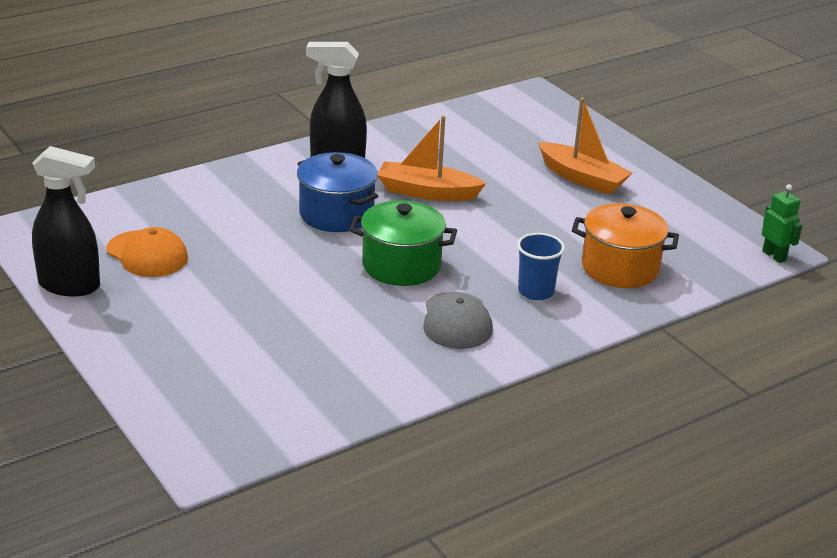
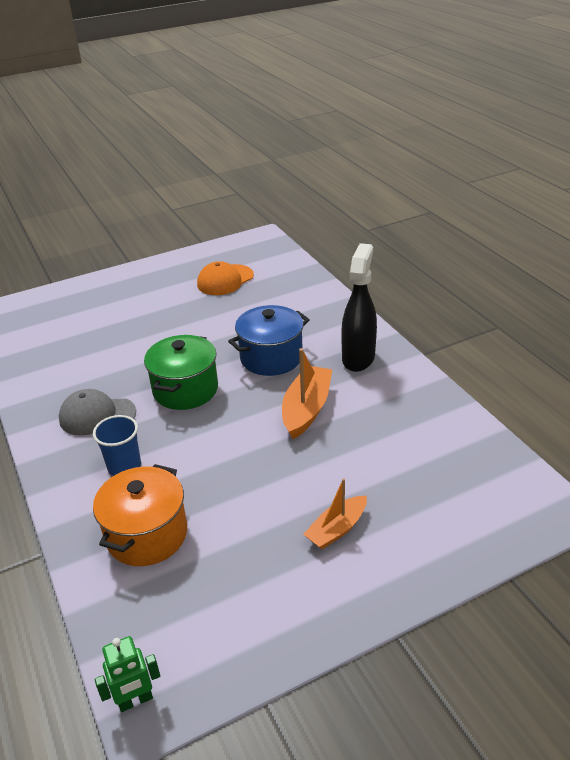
camera: 100 degrees right, 5 degrees up
(70, 285) = (194, 258): black spray bottle -> none
(582, 178) = (337, 529): orange boat -> orange boat, size x0.66

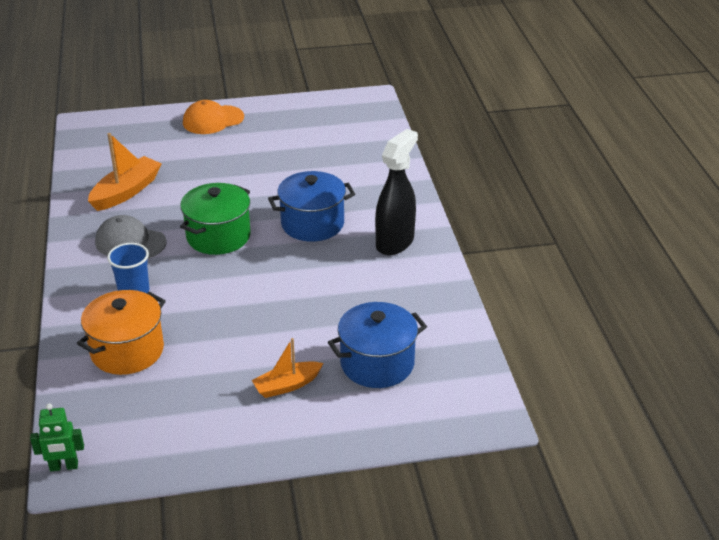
camera: 15 degrees right, 0 degrees up
(225, 280) = (309, 137): orange cap -> orange cap (213, 120)
(306, 409) = (318, 279): orange boat -> orange boat (126, 192)
(413, 481) = (377, 363): none -> blue pot

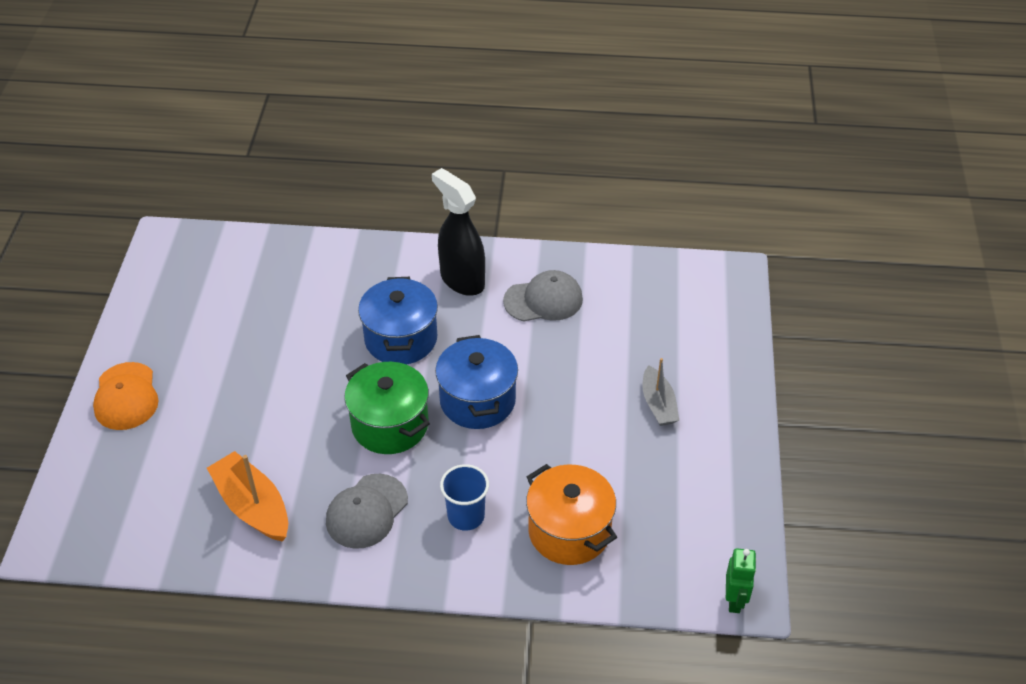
camera: 75 degrees left, 10 degrees up
(287, 385) = (658, 404): orange boat -> grey boat
(377, 363) = (644, 332): blue pot -> blue pot (477, 400)
(392, 293) = (543, 300): none -> grey cap

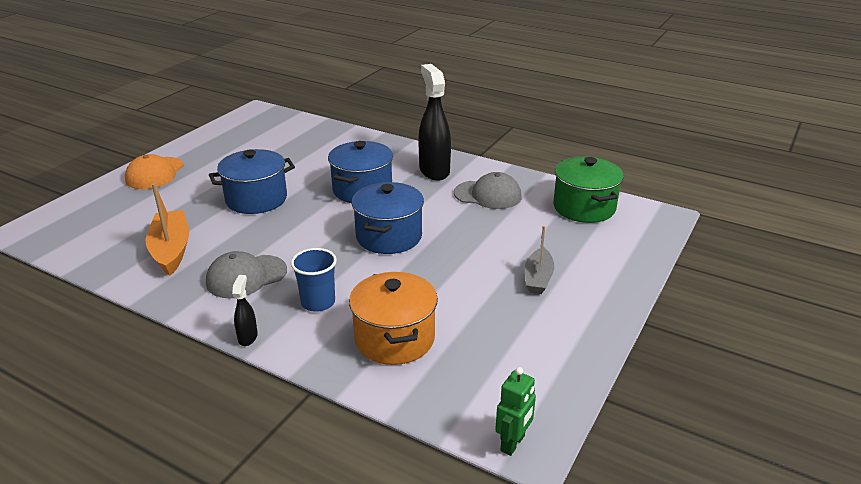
camera: 25 degrees right, 15 degrees down
(289, 396) = (256, 199): none -> blue pot
(390, 425) = (311, 233): green pot -> green pot (584, 207)
(428, 585) = (248, 337): none -> black spray bottle

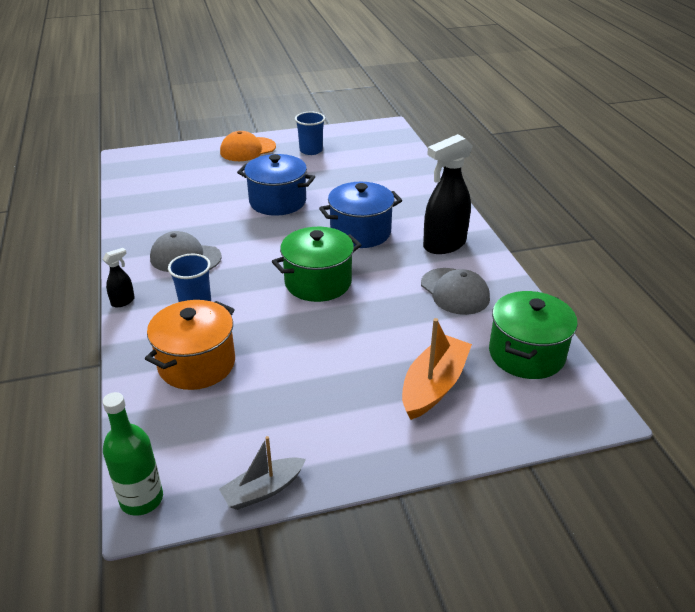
camera: 45 degrees right, 5 degrees up
(171, 250) = (175, 213): orange boat -> orange boat (433, 386)
(219, 151) = (311, 150): none -> blue cup
(389, 237) = (318, 282): blue pot -> green pot
(434, 171) = (444, 245): black spray bottle -> black spray bottle turned 150 degrees counterclockwise
(513, 443) = (141, 499): green robot -> green bottle
(538, 278) = (373, 390): grey boat -> grey boat (263, 490)

